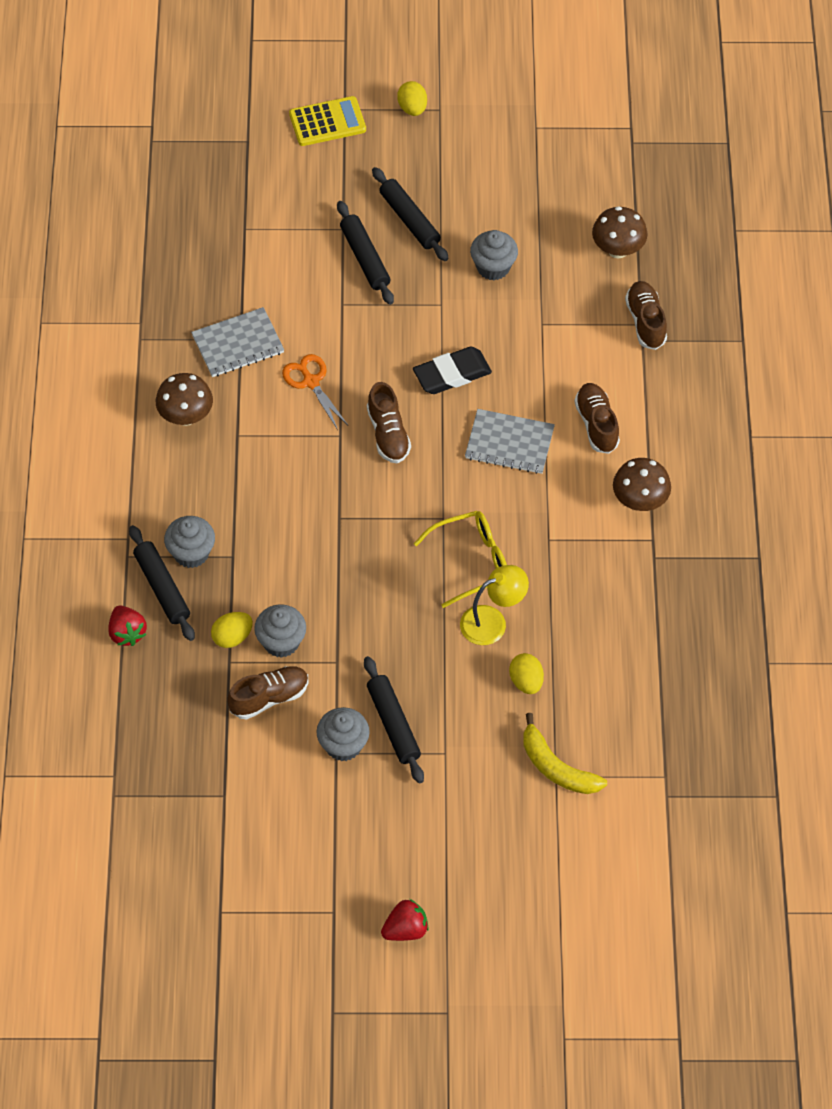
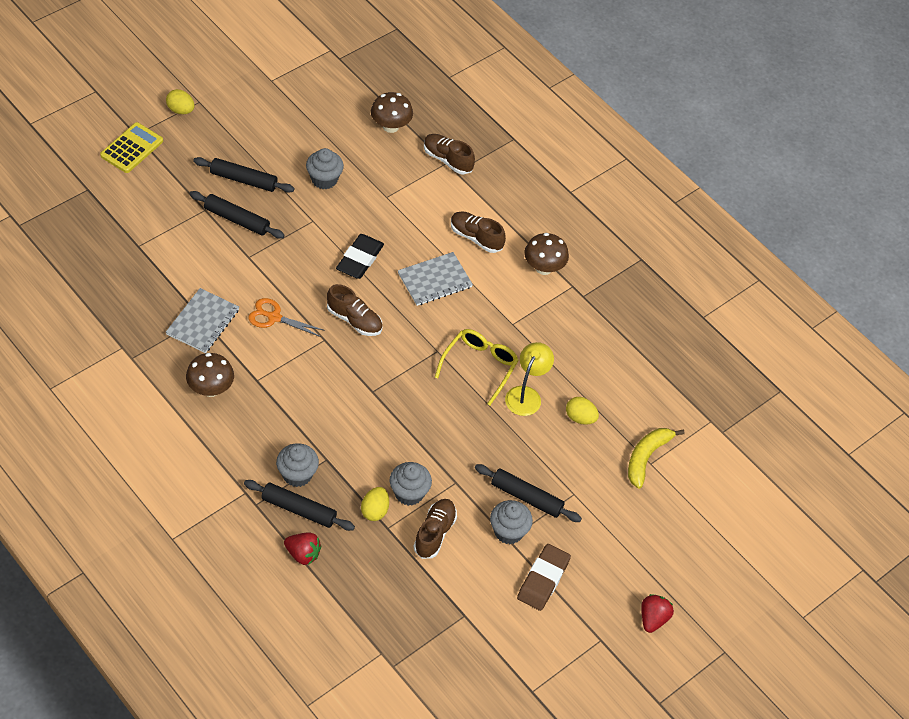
camera: 45 degrees left, 5 degrees down
(332, 815) = (543, 579): none -> brown eraser
(556, 767) = (646, 458): yellow banana -> yellow banana turned 120 degrees clockwise

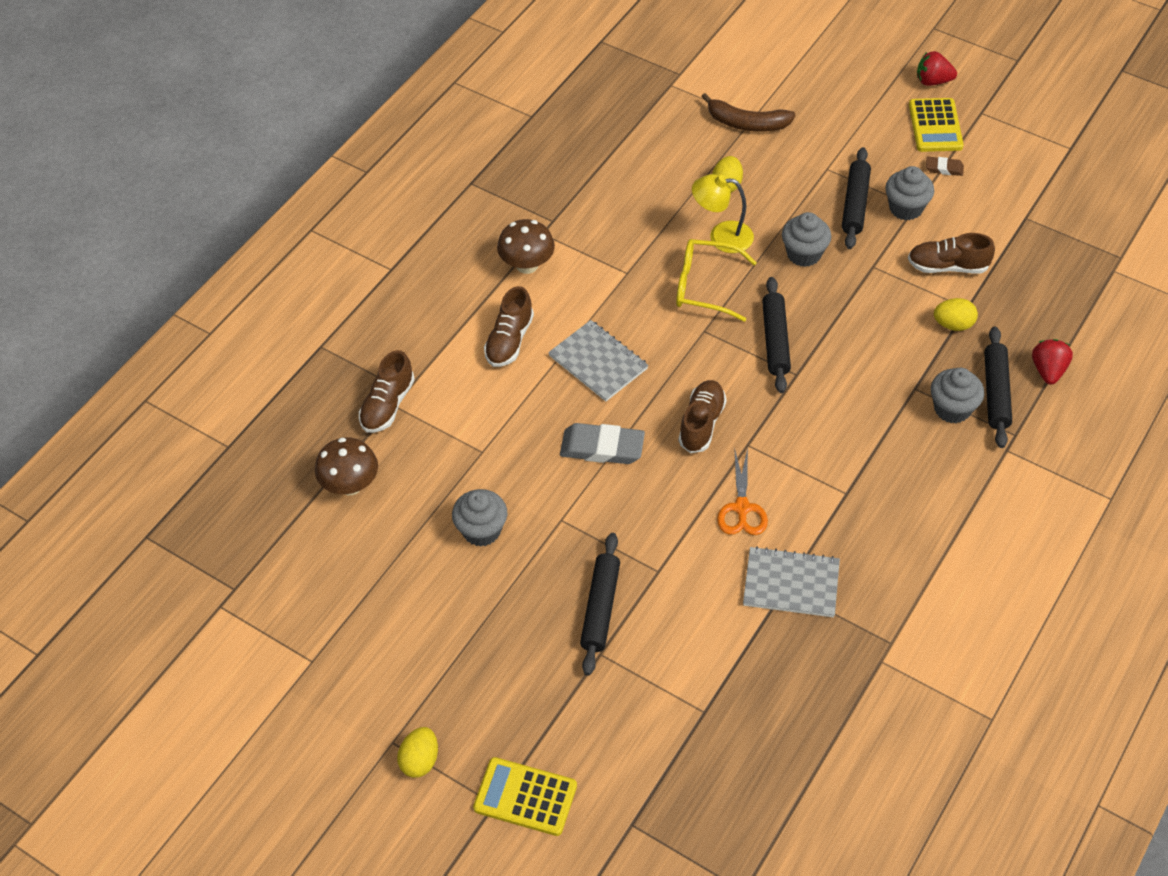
camera: 100 degrees left, 0 degrees up
(210, 389) = (887, 537): brown mushroom -> none
(243, 180) = (524, 626): black rolling pin -> black rolling pin (775, 340)
(360, 259) = (602, 448): black eraser -> grey eraser
(409, 493) = (912, 302): grey cupcake -> grey cupcake (804, 254)
(543, 579) = (944, 168): brown eraser -> brown eraser, size x0.52
(596, 595) = (935, 126): none -> yellow calculator
(646, 458) = (747, 123): yellow banana -> brown banana

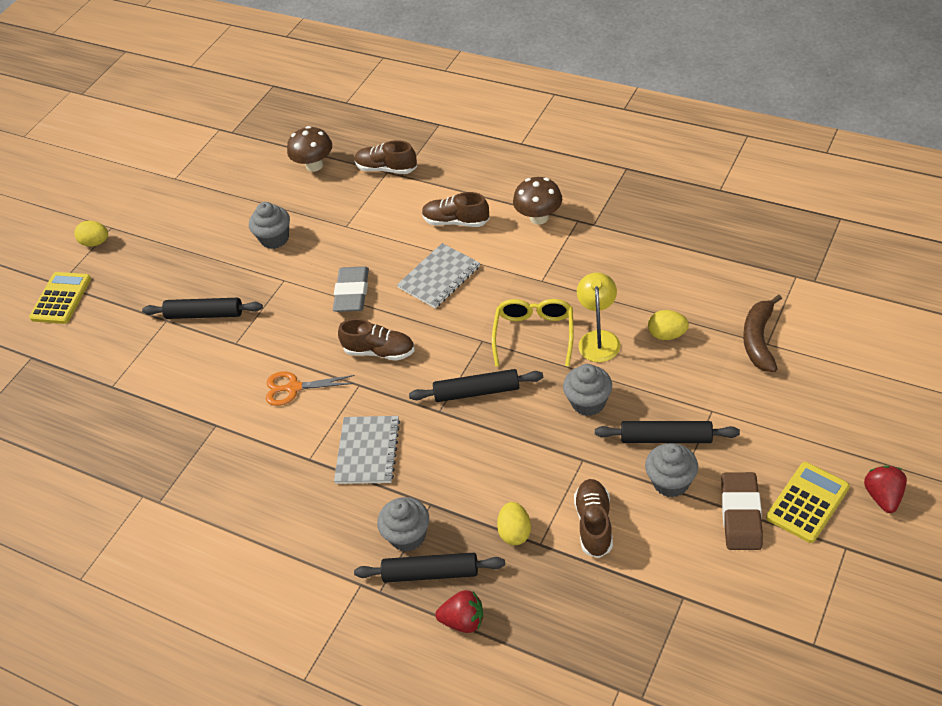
camera: 90 degrees right, 5 degrees down
(791, 584) = (219, 428): grey notebook -> grey notebook (367, 451)
(935, 126) = (807, 502): yellow calculator -> yellow calculator turned 135 degrees clockwise
(944, 168) = (741, 514): brown eraser -> brown eraser, size x1.91

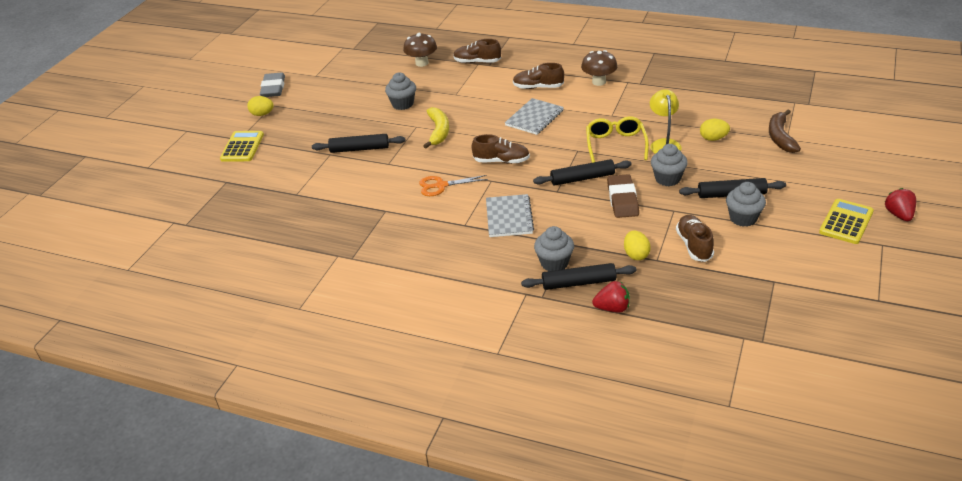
camera: 10 degrees left, 10 degrees down
(310, 291) = (438, 131): none -> yellow banana
(352, 293) = (471, 130): grey eraser -> grey eraser (273, 88)
(741, 514) = (800, 232): brown eraser -> brown eraser (622, 199)

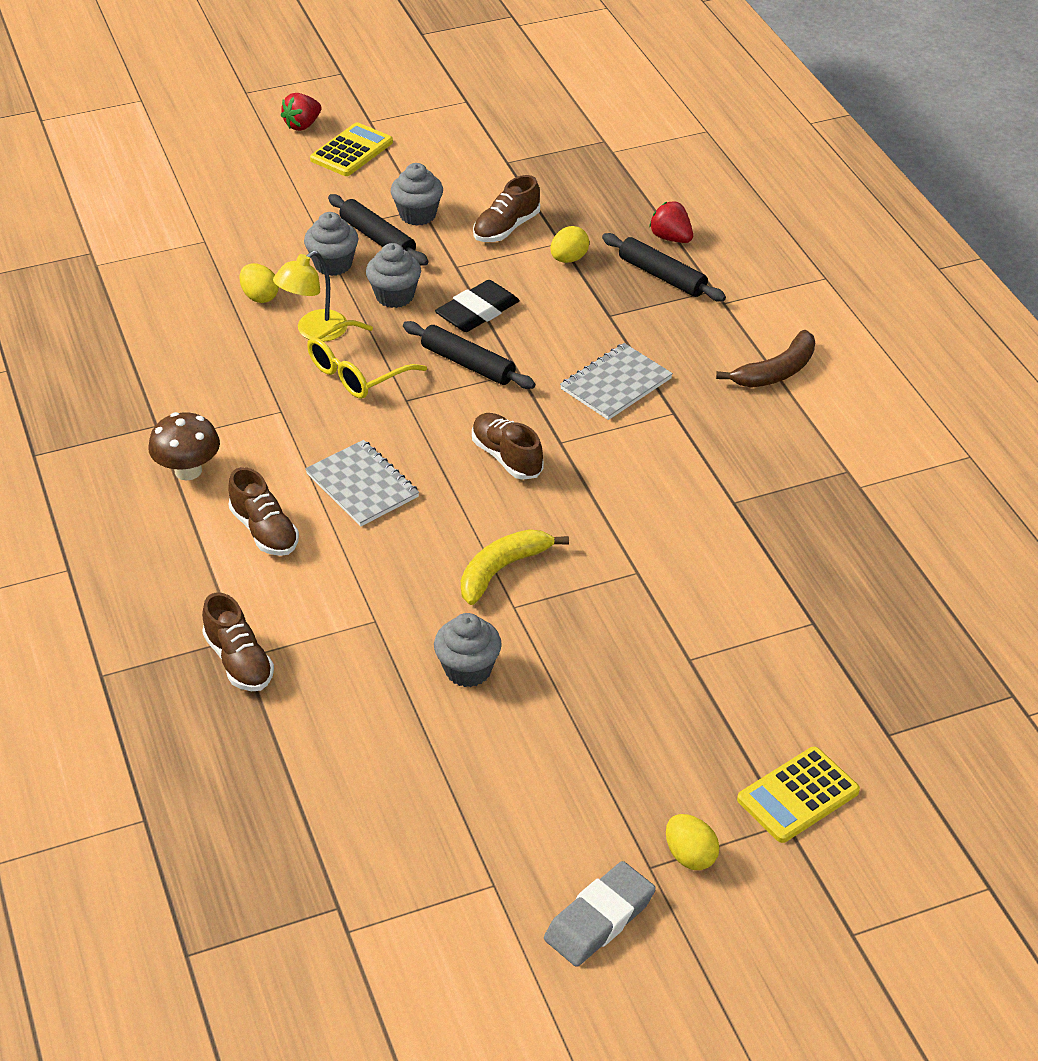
camera: 135 degrees left, 5 degrees up
(359, 149) = (640, 632): black rolling pin -> none
(422, 63) = (307, 742): brown mushroom -> none
(441, 185) = (624, 482): orange scissors -> none
(534, 118) = (362, 485): grey notebook -> grey notebook turned 60 degrees clockwise
(554, 263) = (652, 307): grey cupcake -> grey cupcake (333, 264)
(622, 199) = (477, 312): brown eraser -> black eraser
(780, 137) = (206, 246): brown banana -> brown banana (776, 371)
(846, 222) = (352, 151): yellow calculator -> yellow calculator turned 135 degrees clockwise

